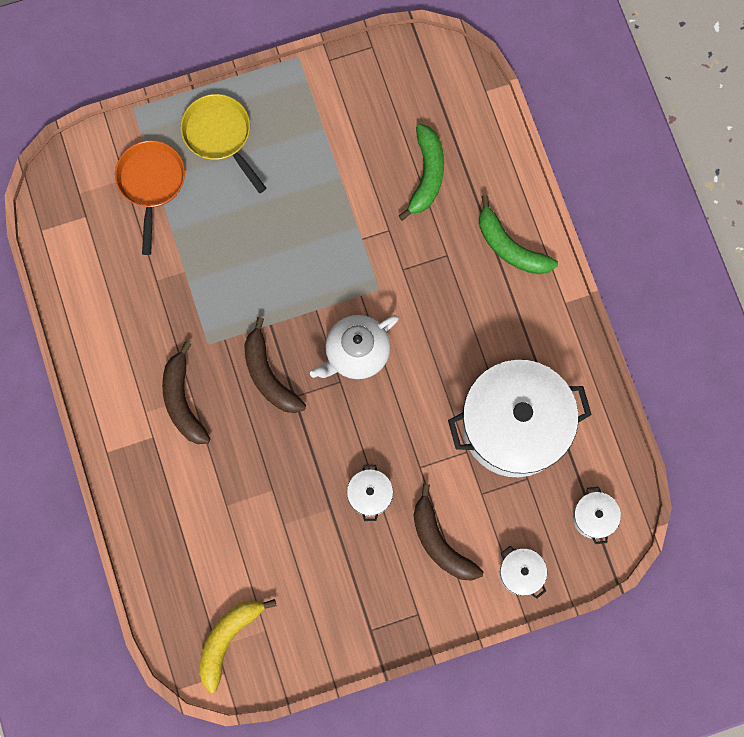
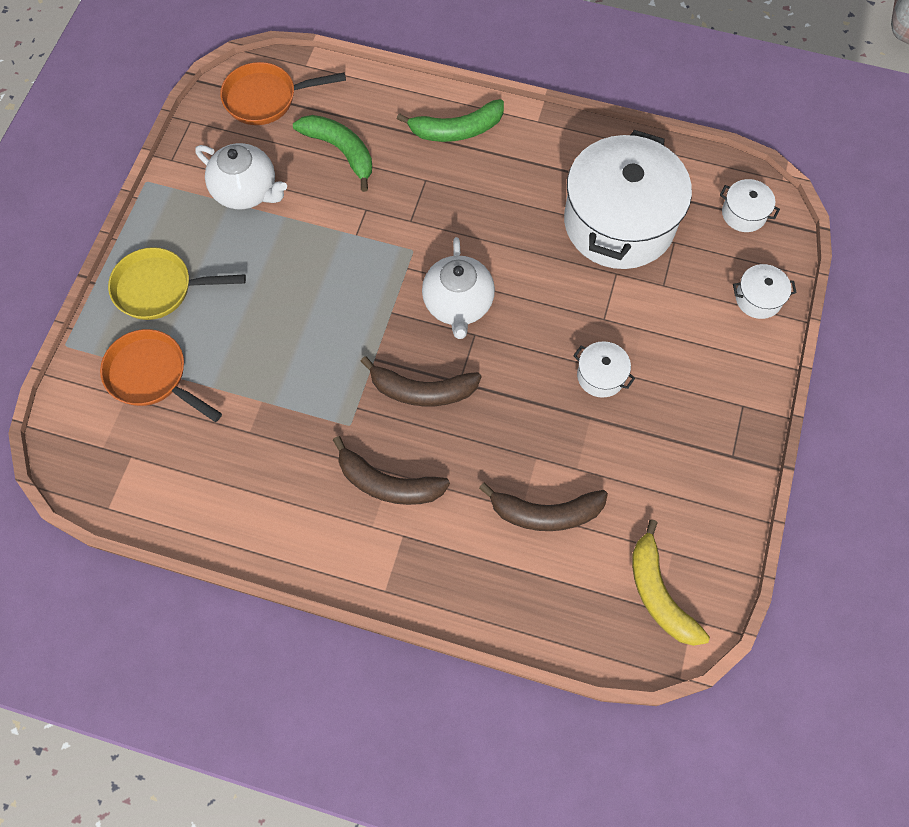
camera: 55 degrees left, 10 degrees down
(341, 133) = (246, 191): none -> white teapot
(433, 85) = (266, 98): none -> orange pan
(440, 542) = (686, 346): brown banana -> brown banana (546, 513)

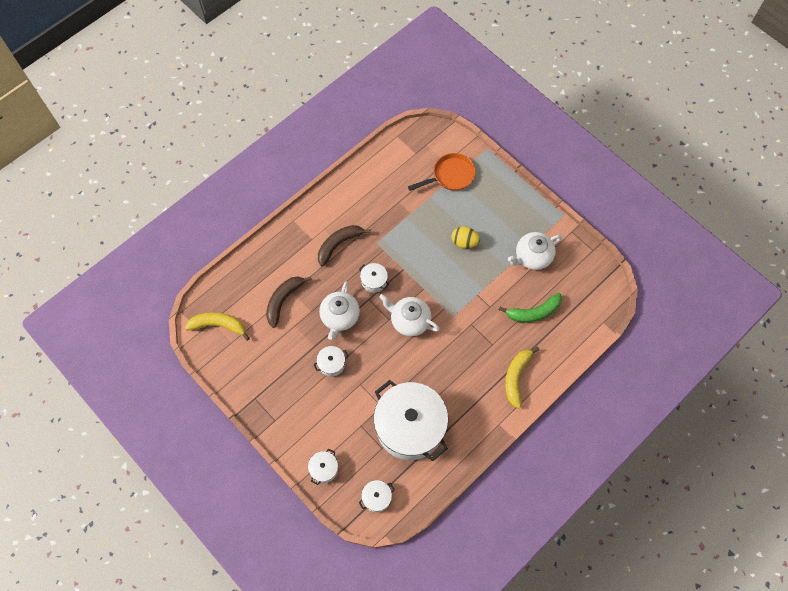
camera: 120 degrees right, 0 degrees up
(159, 288) = (496, 196): yellow pan -> none
(266, 98) = (589, 292): orange pan -> none
(273, 294) = (464, 242): none -> yellow egg
(422, 391) = (374, 281): brown banana -> white pot
(457, 130) = (516, 377): green banana -> yellow banana
(517, 407) = (340, 317): none -> white teapot

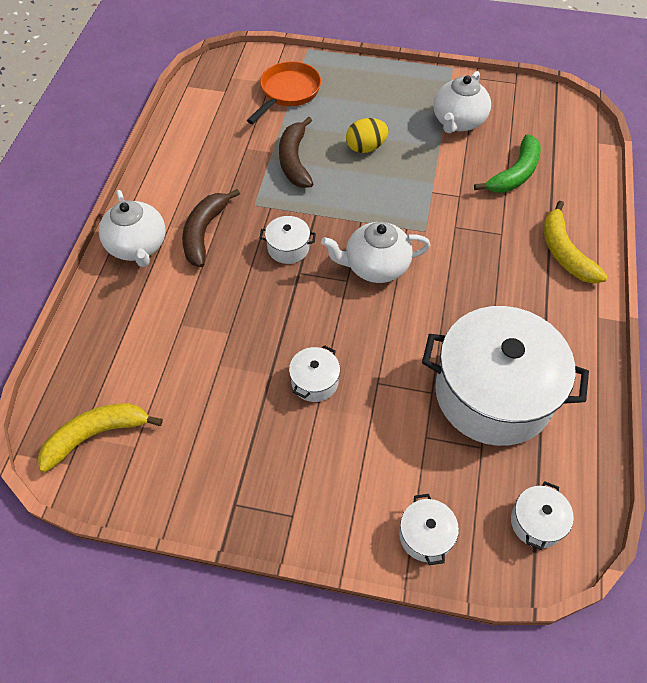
camera: 35 degrees left, 10 degrees down
(283, 300) = (176, 343): brown banana -> brown banana (294, 161)
(340, 317) = (277, 316): white teapot -> white teapot (138, 246)

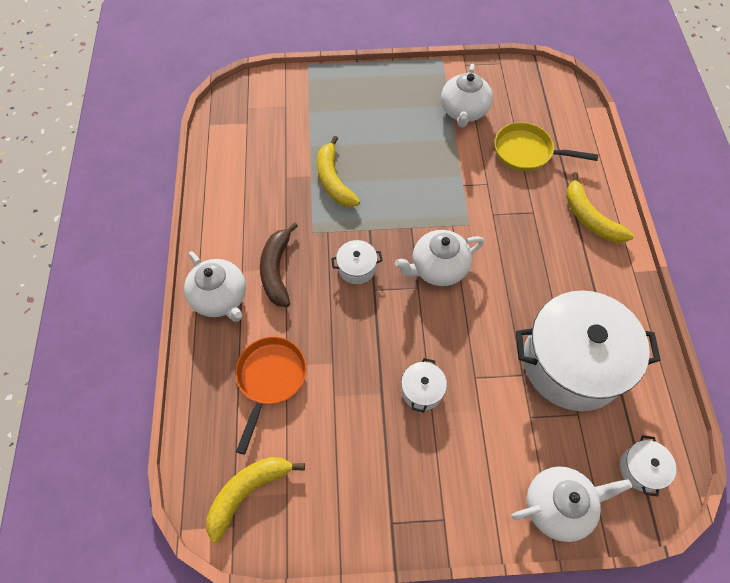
camera: 15 degrees left, 5 degrees up
(288, 92) = (305, 113): orange pan -> orange pan (270, 379)
(294, 161) = (334, 180): brown banana -> yellow banana
(366, 147) = (392, 154): yellow egg -> none
(425, 536) = (558, 506): white pot -> white teapot
(515, 174) = (527, 152): green banana -> yellow pan

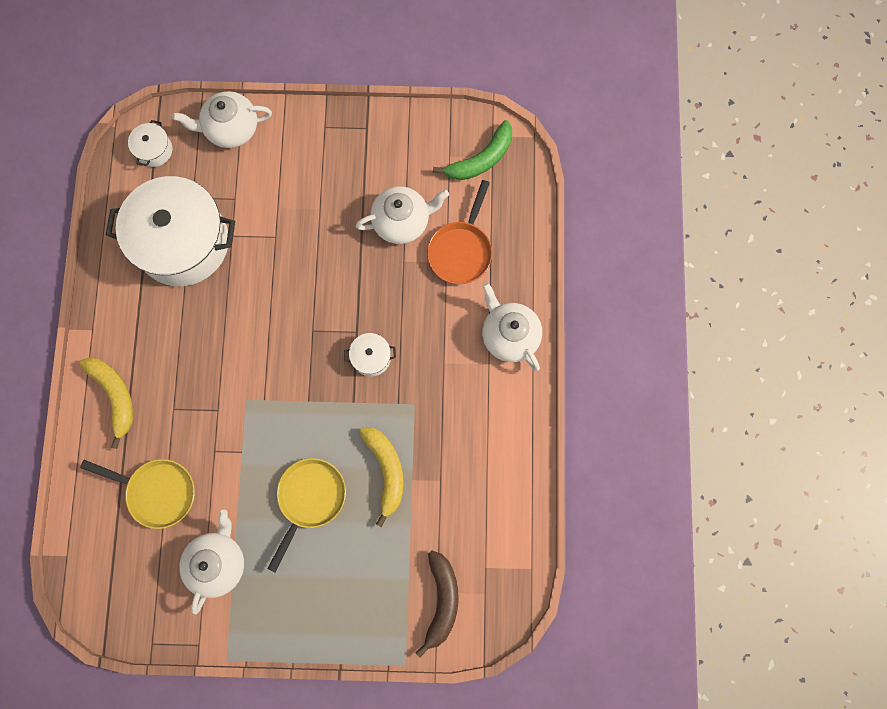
camera: 175 degrees left, 15 degrees up
(247, 492) = (481, 159): yellow banana -> green banana
(276, 270) = (453, 362): brown banana -> brown banana (441, 600)
(397, 156) = (310, 499): none -> yellow pan
(422, 390) = (325, 229): white pot -> none
(438, 268) = (288, 350): white teapot -> white teapot (402, 221)

